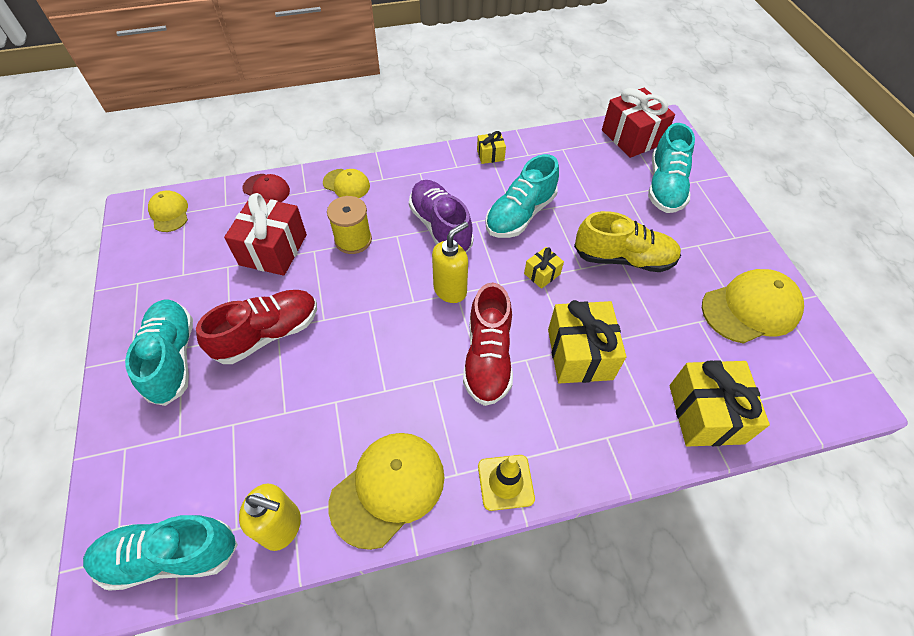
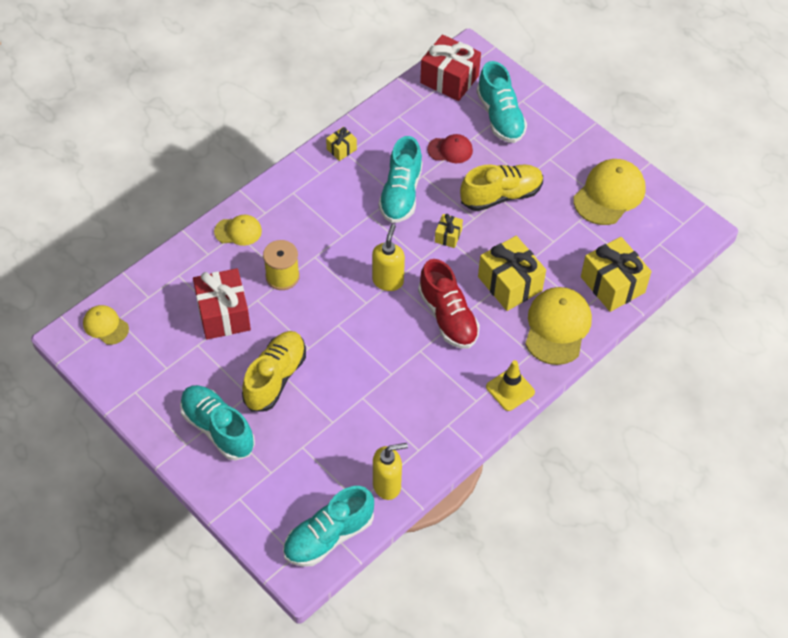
camera: 30 degrees left, 0 degrees up
(266, 190) = (172, 267): red cap -> red cap (450, 150)
(268, 334) = (275, 378): red shoe -> yellow shoe
(388, 489) = (438, 431): yellow cap -> yellow cap (557, 327)
(440, 227) = (344, 233): purple shoe -> none

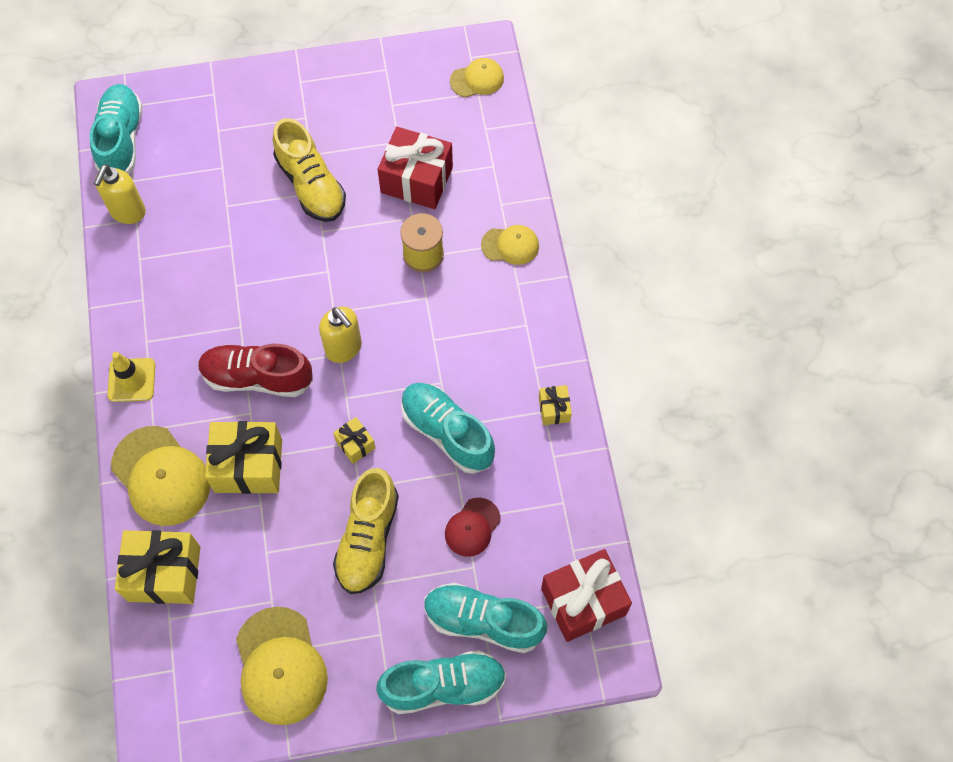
camera: 125 degrees right, 10 degrees up
(218, 428) = (295, 112): turquoise shoe -> turquoise shoe (443, 686)
(238, 231) = (510, 245): yellow cap -> yellow cap turned 120 degrees counterclockwise

